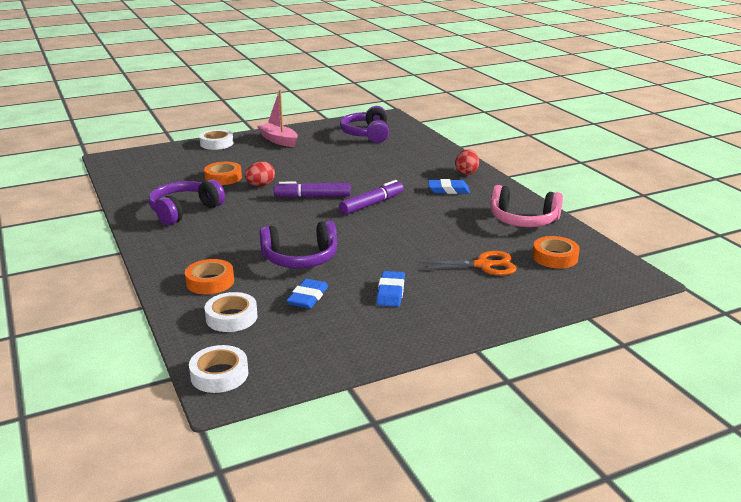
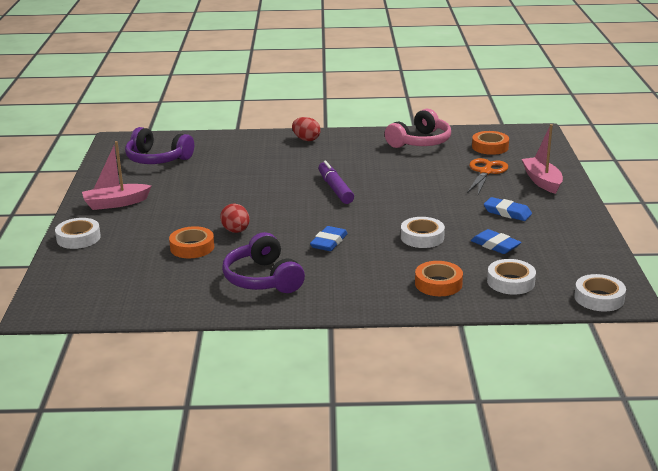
camera: 65 degrees left, 0 degrees up
(300, 259) = (422, 237): purple headphones -> white tape
(312, 197) = (292, 211): purple marker -> none
(448, 190) = (335, 154): blue eraser -> blue eraser (329, 242)
(492, 301) = (542, 181): none -> pink boat

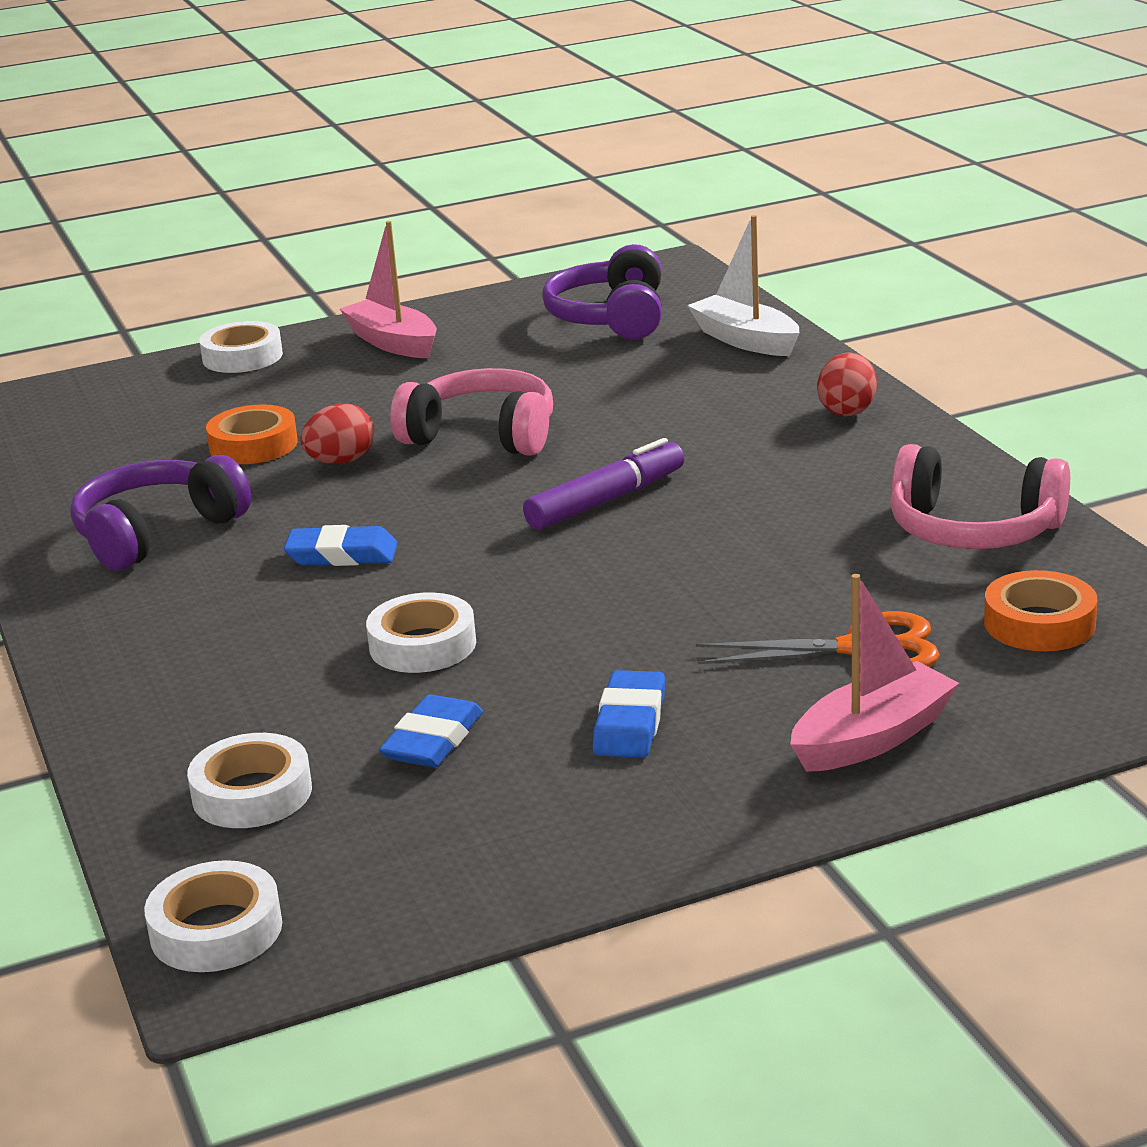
camera: 70 degrees right, 0 degrees up
(218, 142) = (745, 340): none -> white boat
(246, 200) = (482, 435): none -> pink headphones
(438, 284) = (207, 708): orange tape -> none

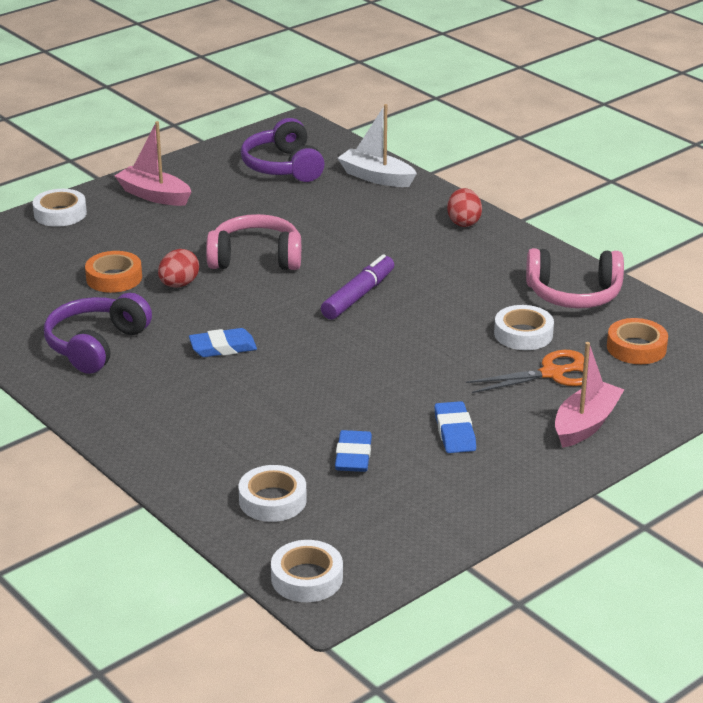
camera: 20 degrees left, 5 degrees up
(422, 645) = (310, 399): white tape -> white tape (523, 334)

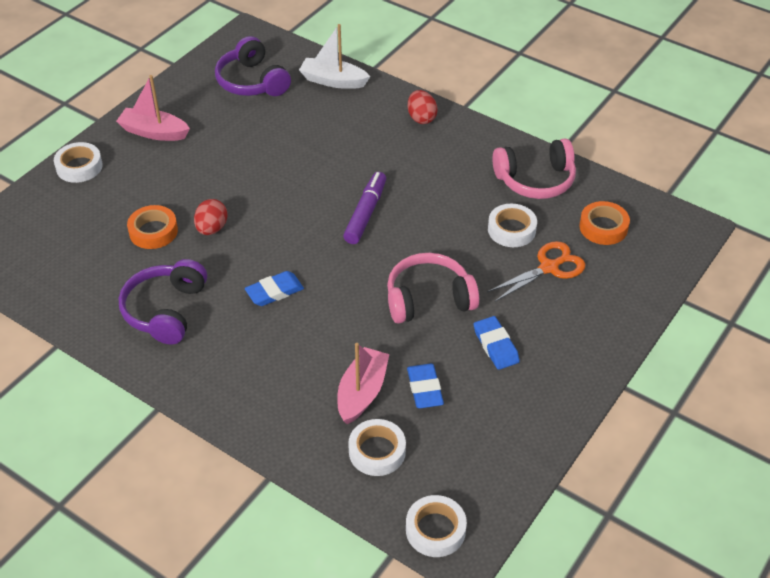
camera: 15 degrees left, 15 degrees up
(256, 258) = (266, 187): pink headphones -> pink headphones (428, 299)
(585, 424) = (594, 316): pink boat -> pink boat (362, 392)

